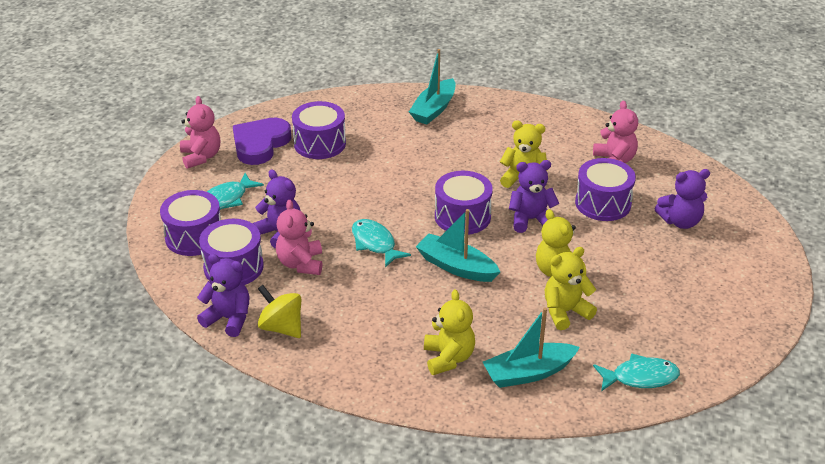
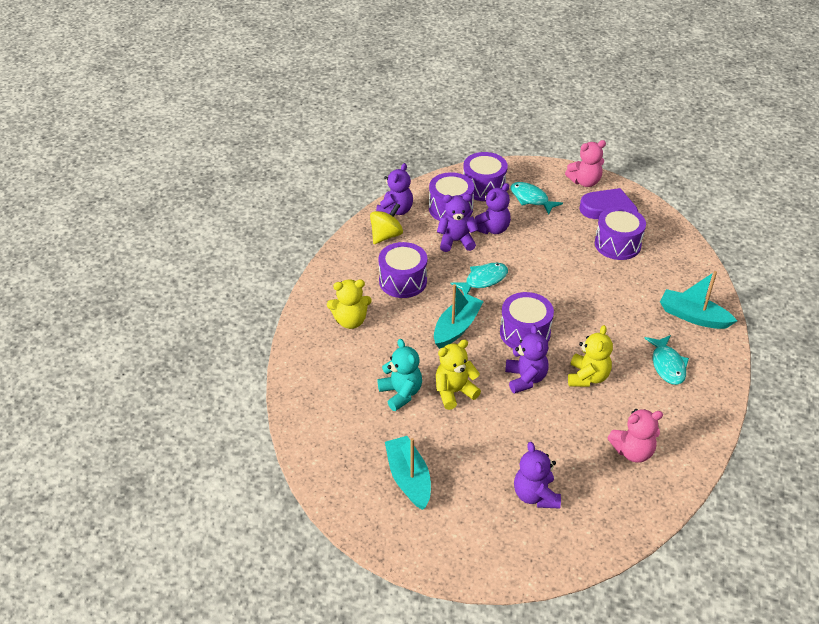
camera: 90 degrees right, 5 degrees up
(301, 264) = (456, 241): pink teddy bear -> purple teddy bear
(528, 373) = (331, 366): turquoise boat -> turquoise boat (409, 478)
(565, 312) = (401, 393): yellow teddy bear -> turquoise teddy bear
(603, 203) = (557, 435): purple drum -> purple drum (403, 281)
(640, 377) = (321, 435): turquoise fish -> turquoise fish (667, 365)

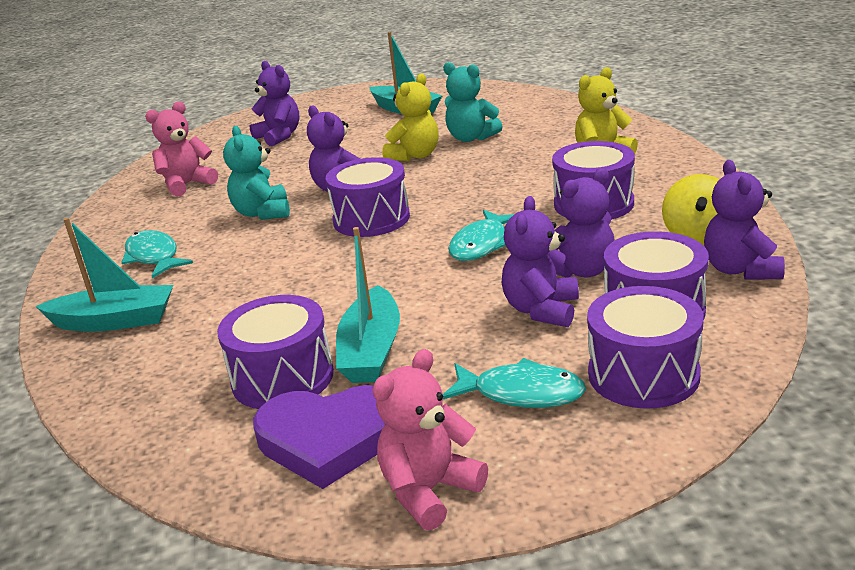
camera: 155 degrees right, 15 degrees down
(456, 327) = (466, 193): turquoise boat -> turquoise boat (371, 350)
(587, 377) = (262, 213): yellow teddy bear -> turquoise teddy bear

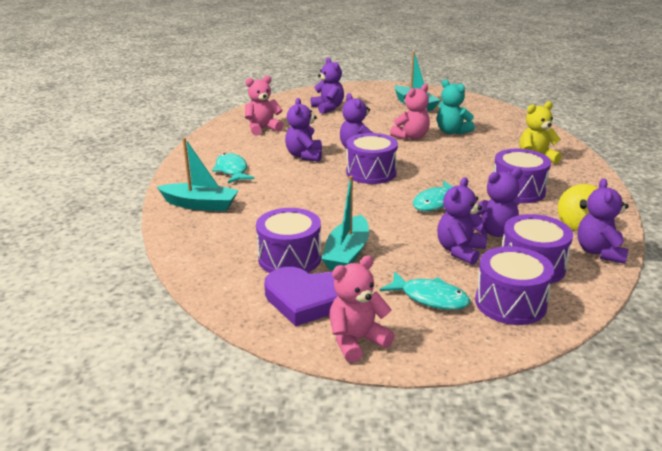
camera: 10 degrees right, 0 degrees up
(262, 213) = (304, 156): turquoise teddy bear -> purple teddy bear
(415, 155) = (411, 137): yellow teddy bear -> pink teddy bear

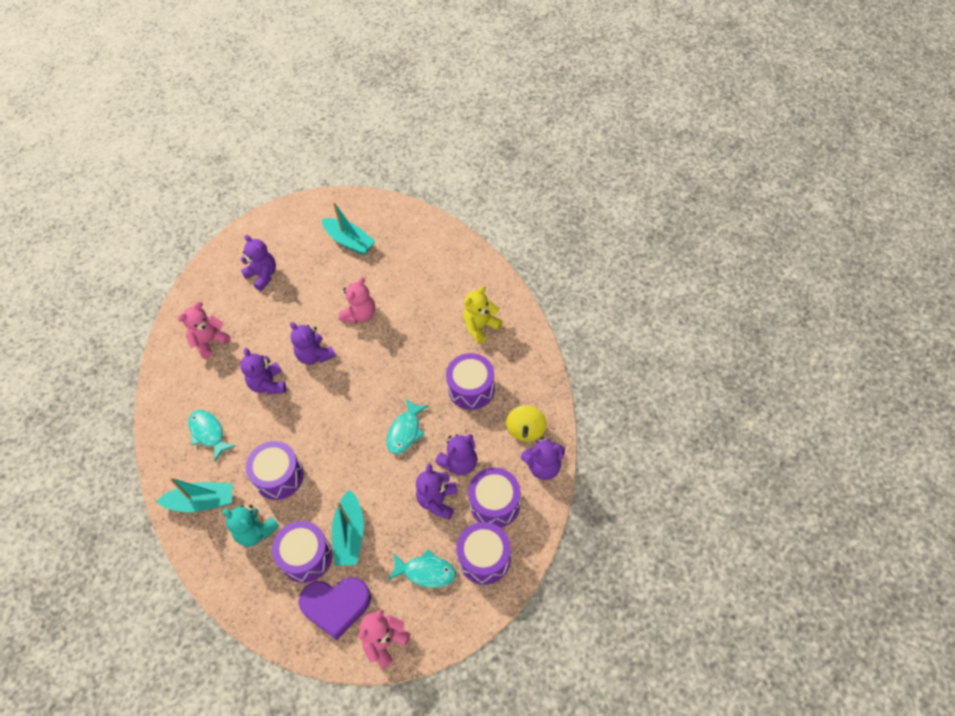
camera: 15 degrees left, 30 degrees up
(371, 172) = (338, 396): purple drum -> purple drum (279, 476)
(452, 132) = (397, 292): turquoise teddy bear -> turquoise teddy bear (256, 531)
(599, 252) = (543, 466): purple teddy bear -> purple teddy bear turned 90 degrees counterclockwise

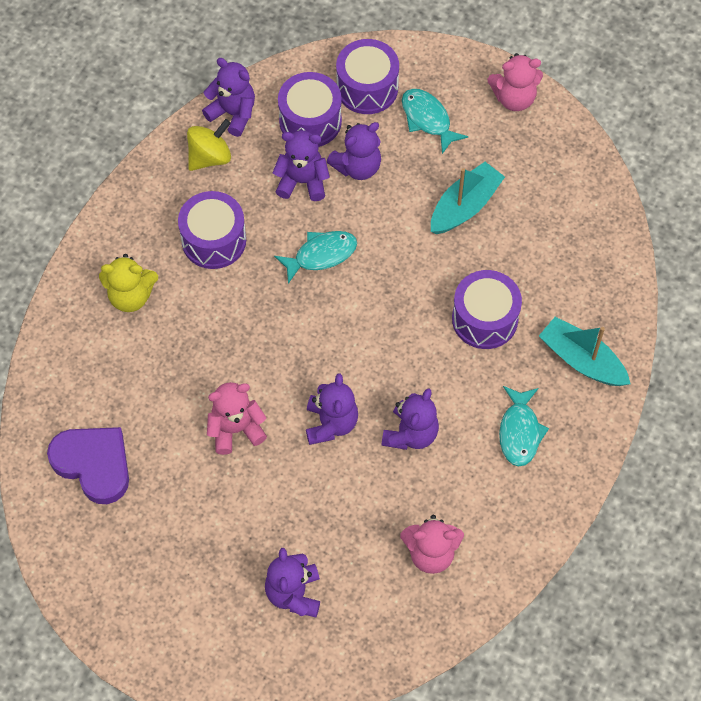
camera: 140 degrees left, 5 degrees up
(256, 531) = (551, 284): turquoise teddy bear -> none
(306, 557) = (522, 221): purple drum -> none
(336, 605) = (531, 158): purple heart -> purple heart (93, 464)
(349, 241) = (150, 545): turquoise boat -> none

